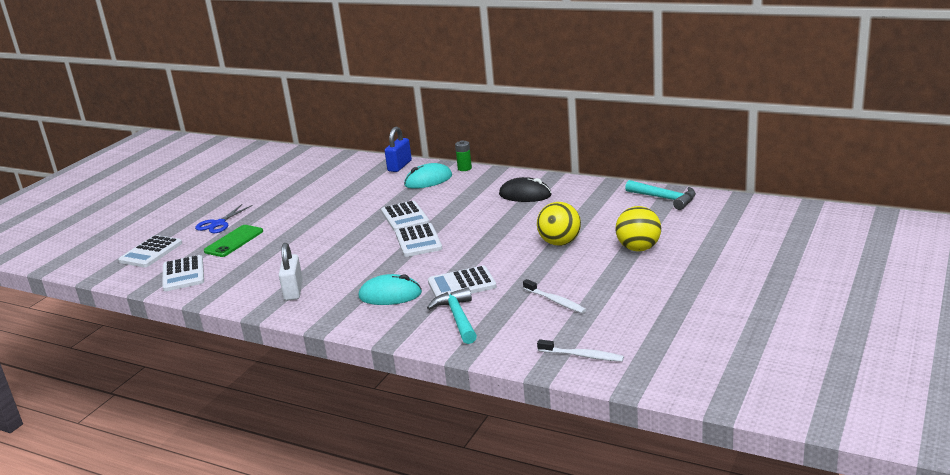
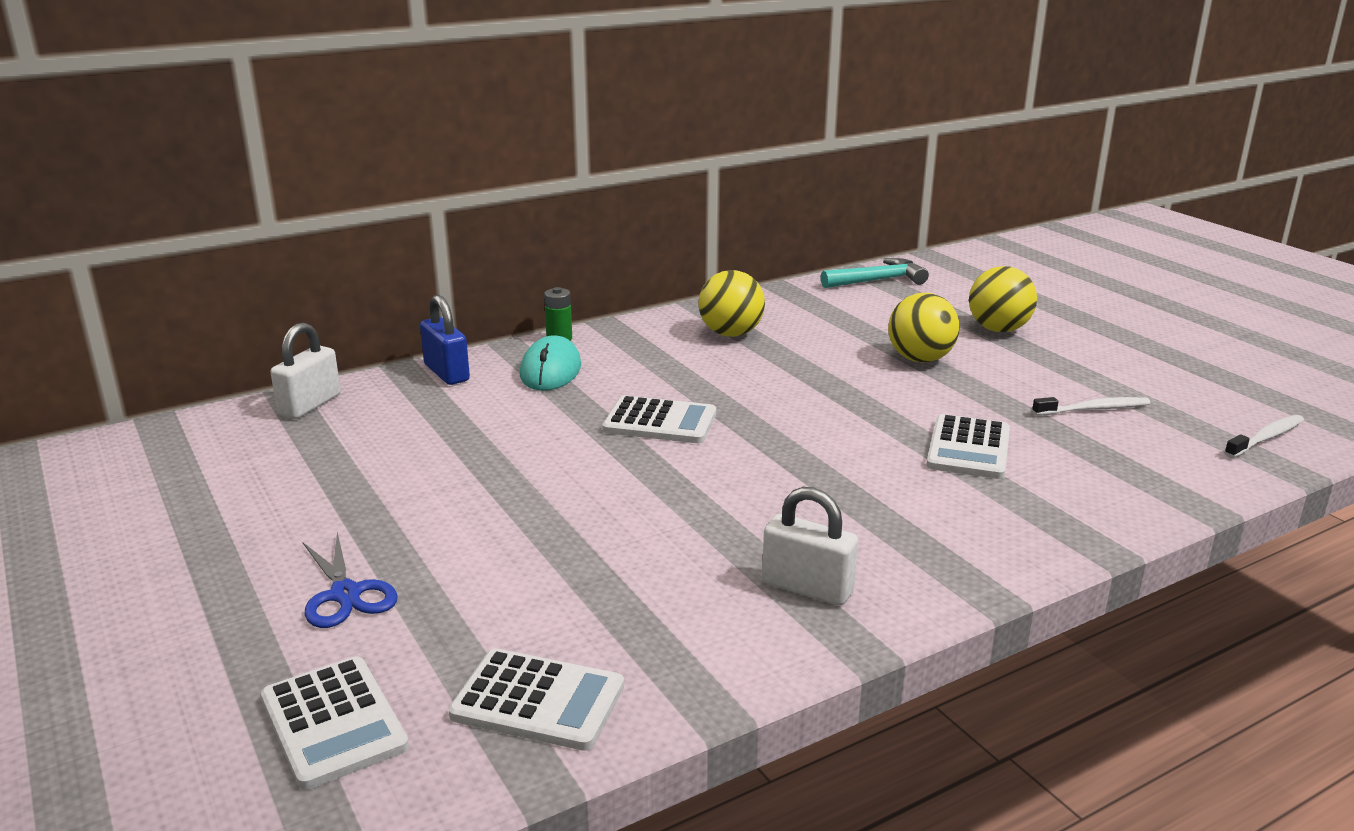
camera: 60 degrees left, 0 degrees up
(234, 241) = (473, 597): green phone -> none
(341, 160) = (310, 405): none -> white padlock
(390, 295) = (938, 508): turquoise mouse -> none
(418, 241) = (768, 436): white calculator -> none
(457, 317) = (1076, 480): turquoise hammer -> none
(525, 195) = (731, 334): black mouse -> yellow ball

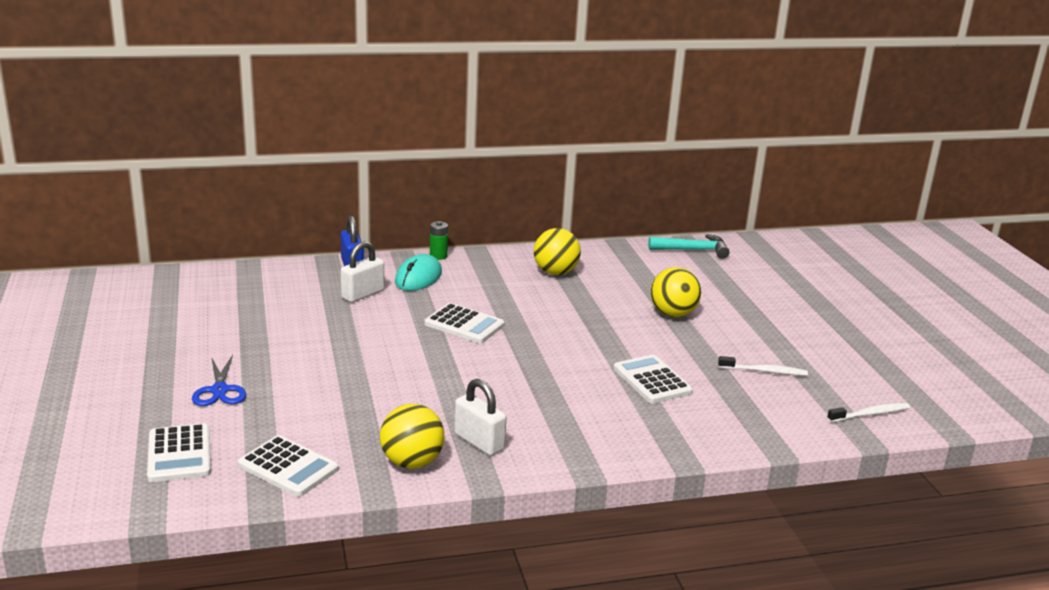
camera: 15 degrees right, 0 degrees up
(310, 405) = (258, 274): white padlock -> white padlock (363, 294)
(968, 448) = (652, 380): white calculator -> white calculator turned 120 degrees clockwise
(998, 329) = (749, 302): yellow ball -> yellow ball (412, 462)

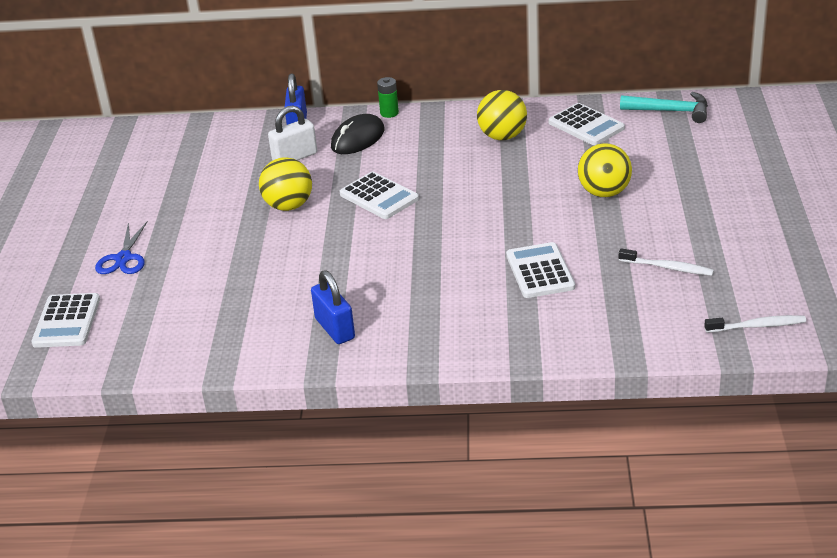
camera: 20 degrees right, 10 degrees up
(288, 467) = (153, 342): white calculator -> white calculator (586, 125)
(412, 462) = (263, 345): yellow ball -> yellow ball (288, 206)
(418, 277) = (358, 139): turquoise mouse -> black mouse
(479, 442) = (335, 329): white padlock -> blue padlock

